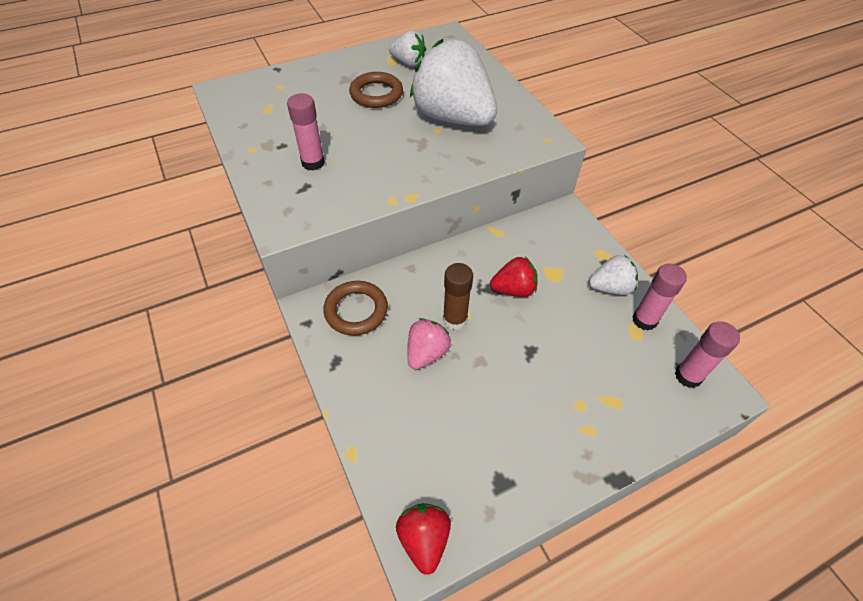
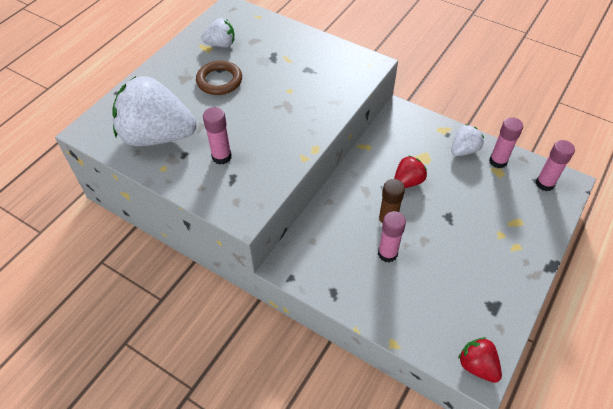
camera: 30 degrees left, 0 degrees up
(356, 310) = (318, 251): brown ring -> none
(426, 353) = (387, 253): pink strawberry -> pink glue stick
(452, 117) = (292, 76): white strawberry -> white strawberry (157, 136)

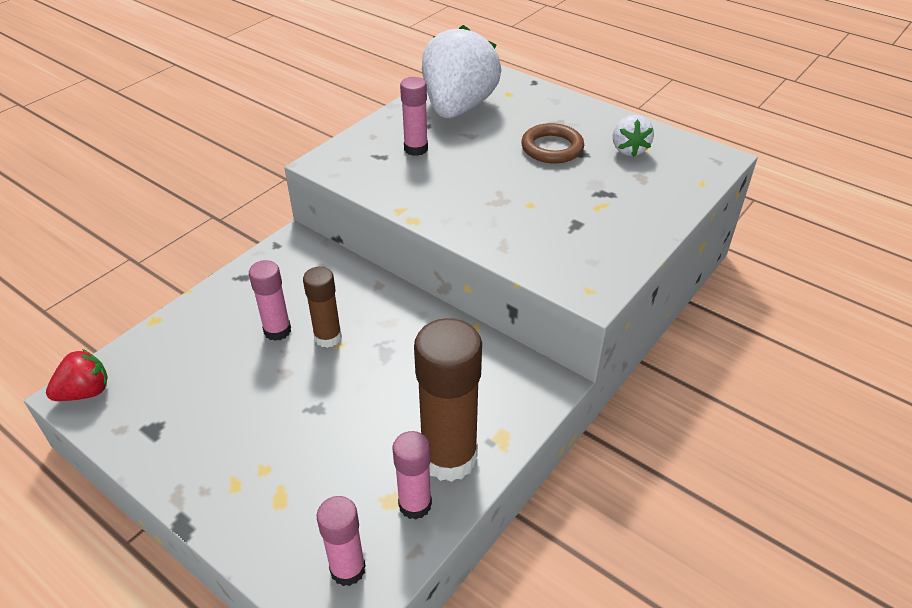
camera: 95 degrees right, 10 degrees down
(407, 182) = (394, 370): red strawberry -> none
(463, 150) = (449, 457): white strawberry -> brown glue stick

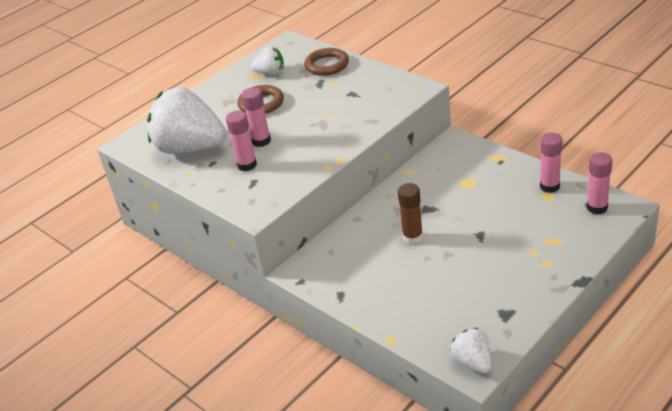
camera: 80 degrees left, 5 degrees down
(85, 392) = (472, 362): red strawberry -> white strawberry
(277, 331) = (405, 264): pink glue stick -> pink glue stick (261, 141)
(449, 457) = (514, 176): brown glue stick -> none
(654, 197) = (327, 65): none -> brown ring

